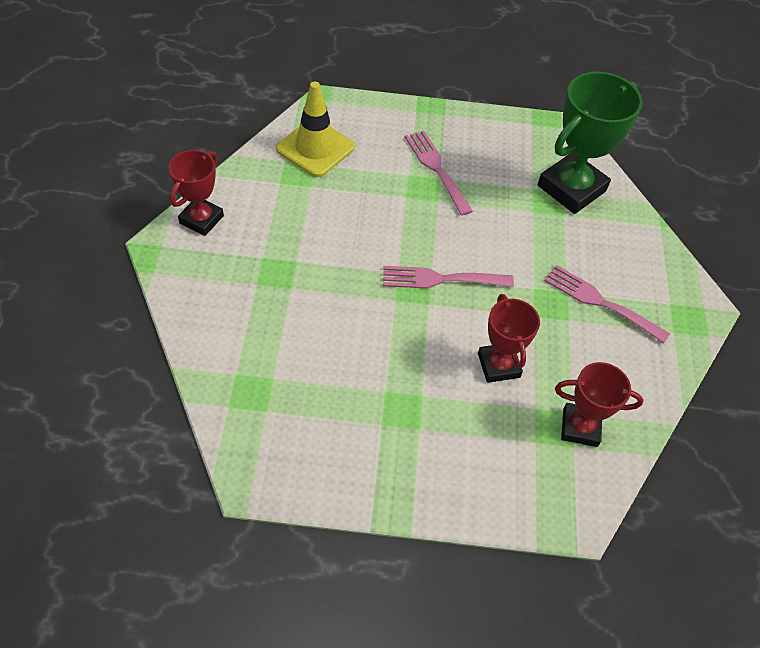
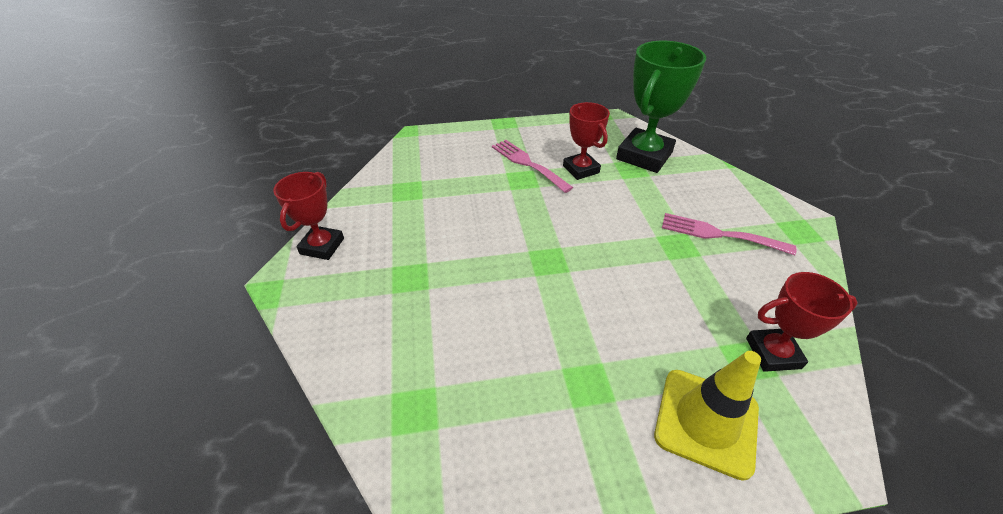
camera: 10 degrees left, 10 degrees down
(315, 148) = (417, 169): yellow traffic cone -> yellow traffic cone (706, 421)
(441, 279) = (570, 247): pink fork -> none
(498, 365) = (662, 312): red trophy -> red trophy (581, 169)

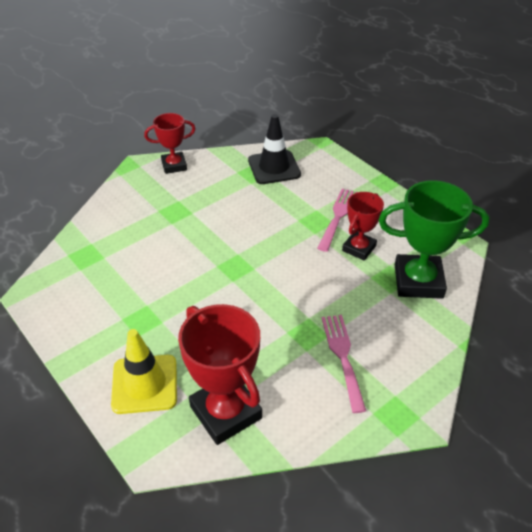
camera: 60 degrees right, 0 degrees up
(415, 173) = (274, 167): none -> black traffic cone
(773, 353) = (225, 412): red trophy -> red trophy, size x1.67

